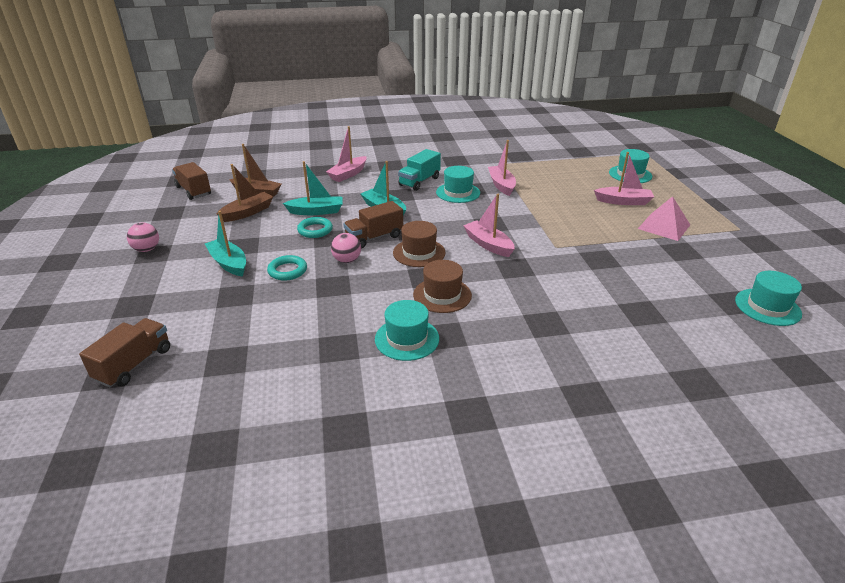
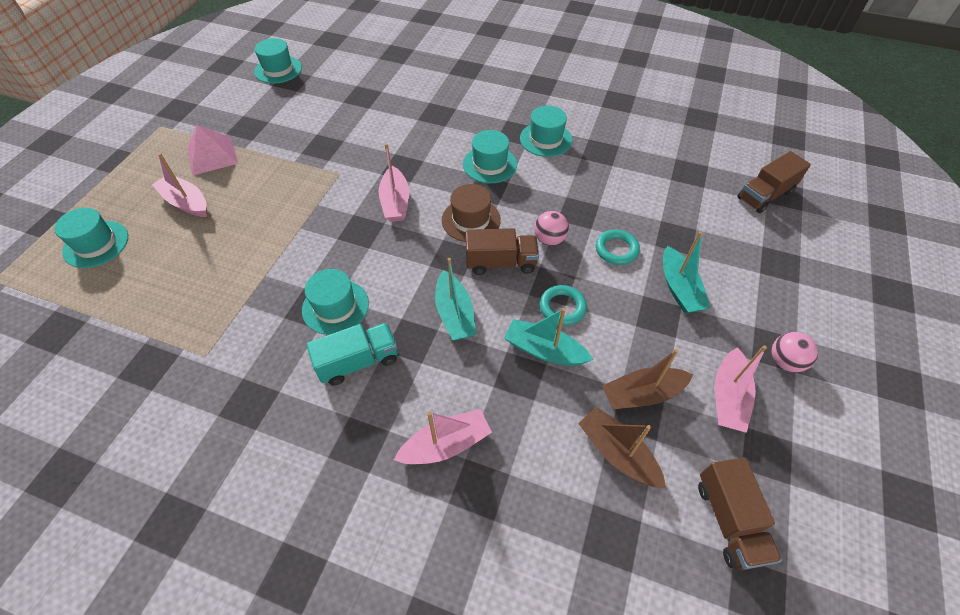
camera: 150 degrees left, 20 degrees up
(442, 295) = (490, 164): brown hat -> turquoise hat
(501, 185) = (266, 297): pink boat -> pink boat (728, 397)

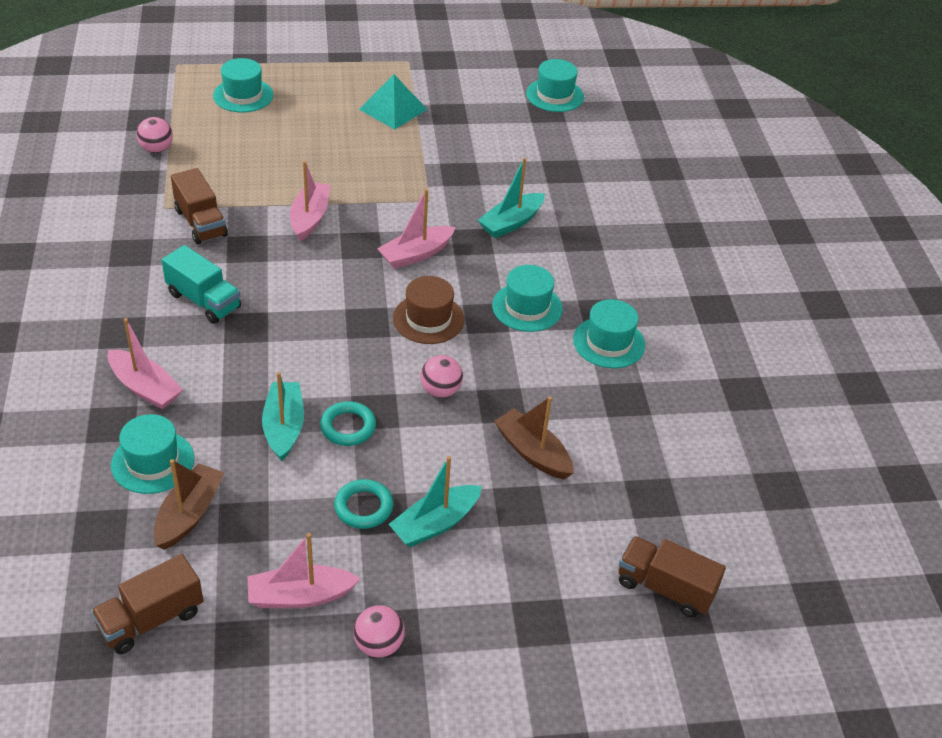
camera: 60 degrees right, 10 degrees down
(111, 336) = (156, 149): none -> pink ball
(186, 203) = (322, 121): pink boat -> pink boat (310, 218)
(212, 155) = (393, 109): pink pyramid -> turquoise pyramid
(335, 307) = (257, 263): turquoise hat -> turquoise hat (153, 462)
(455, 314) = (293, 347): turquoise boat -> turquoise boat (511, 223)
(501, 263) = (381, 361): brown truck -> brown truck (201, 223)
(616, 250) = (462, 453): turquoise ring -> turquoise ring (364, 507)
(642, 394) = (268, 519): brown boat -> brown boat (533, 453)

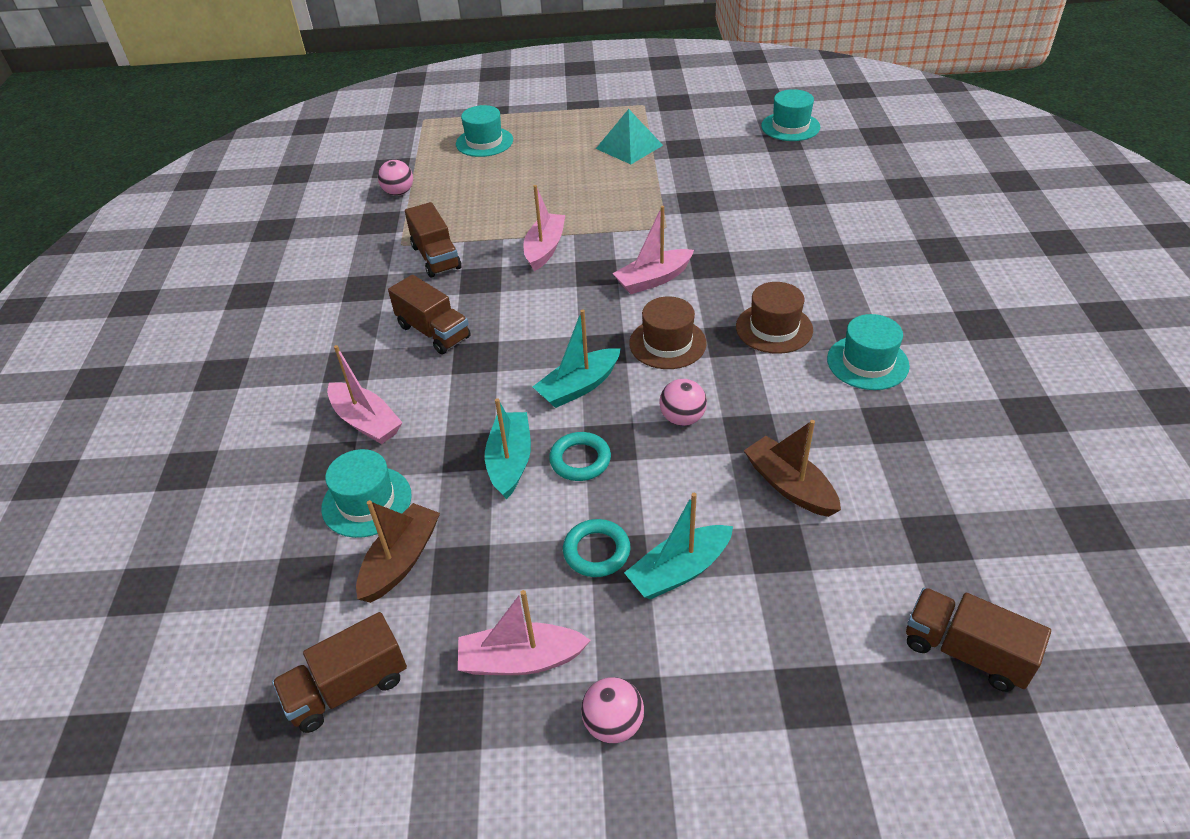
camera: 10 degrees right, 0 degrees up
(204, 301) = (433, 332): turquoise truck -> brown truck
(511, 223) = (752, 245): turquoise boat -> turquoise boat (579, 386)
(527, 307) = (774, 328): turquoise hat -> brown hat

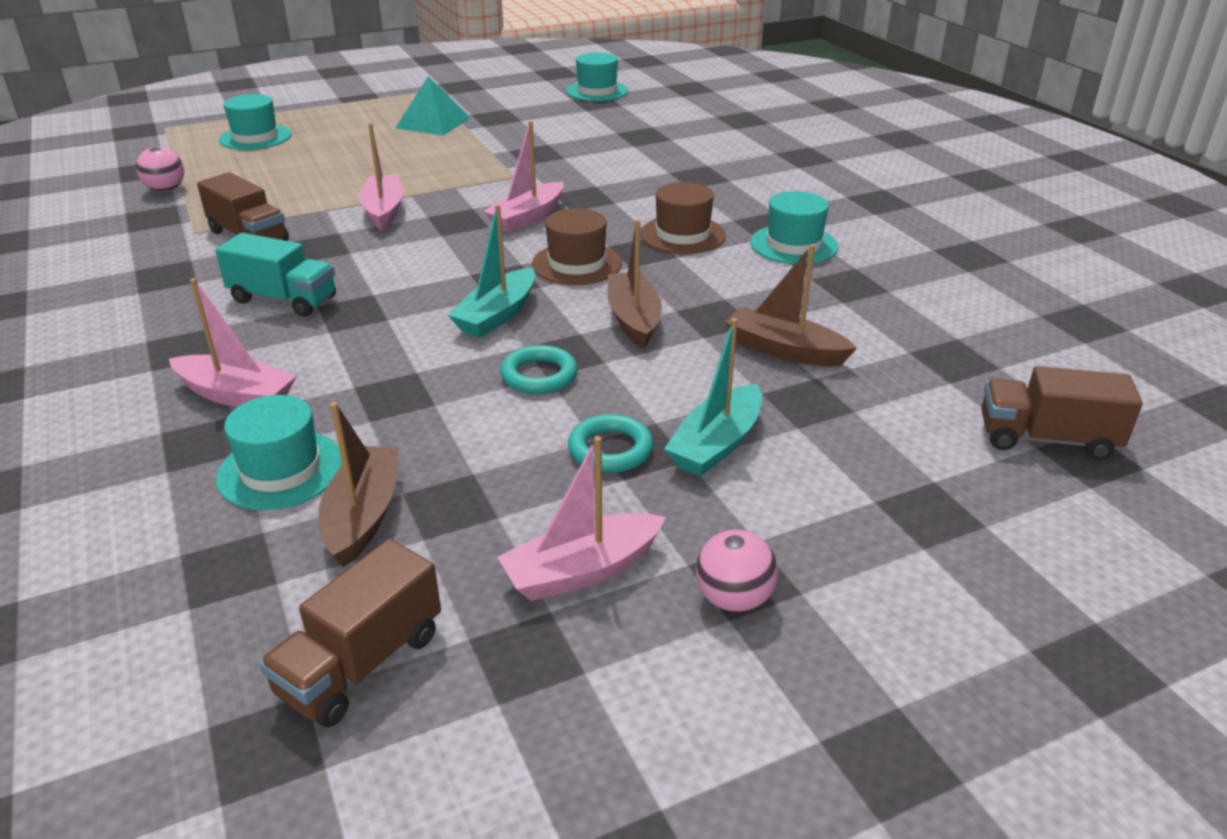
camera: 25 degrees left, 10 degrees down
(433, 332) = (283, 300): brown truck -> turquoise truck
(510, 461) = (453, 394): turquoise boat -> none
(682, 418) = (633, 319): pink ball -> brown boat

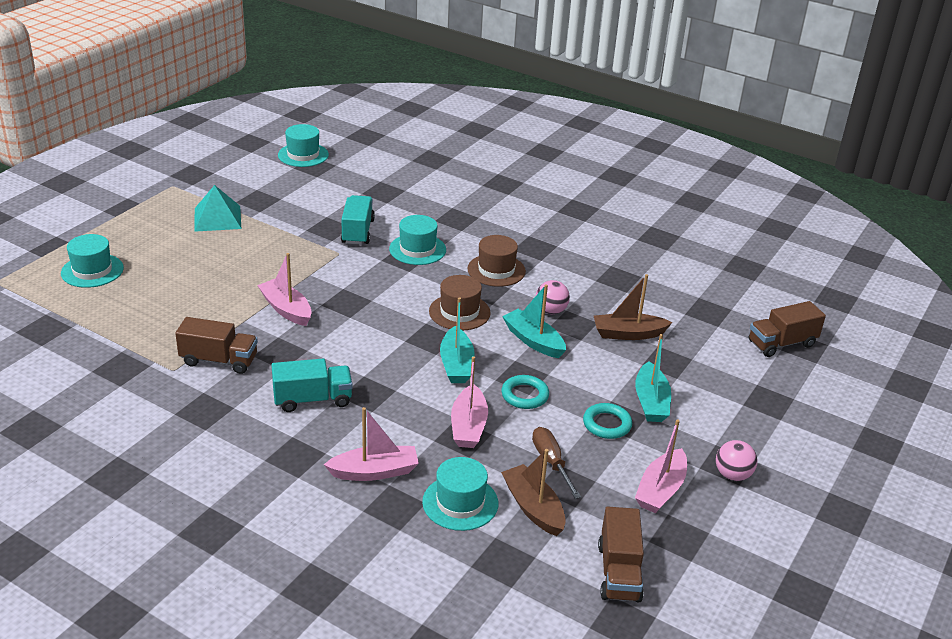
camera: 35 degrees left, 0 degrees up
(166, 190) = (93, 341): pink ball -> pink ball (551, 311)
(466, 468) = (551, 462): none -> brown screwdriver
(527, 217) = (388, 285): pink boat -> pink boat (468, 426)
(563, 163) = (358, 231): none -> turquoise truck
(633, 319) = (533, 341): brown boat -> turquoise boat
(794, 245) = (564, 258): turquoise hat -> turquoise hat (417, 249)

